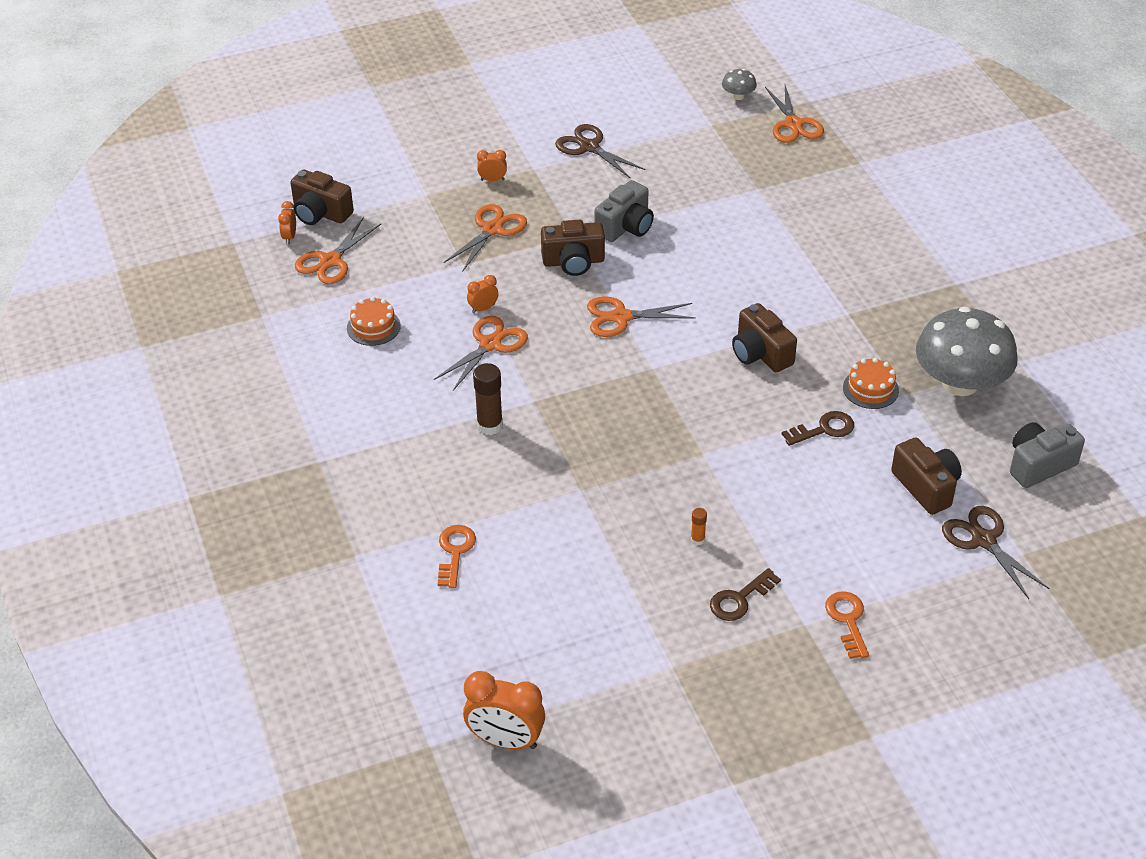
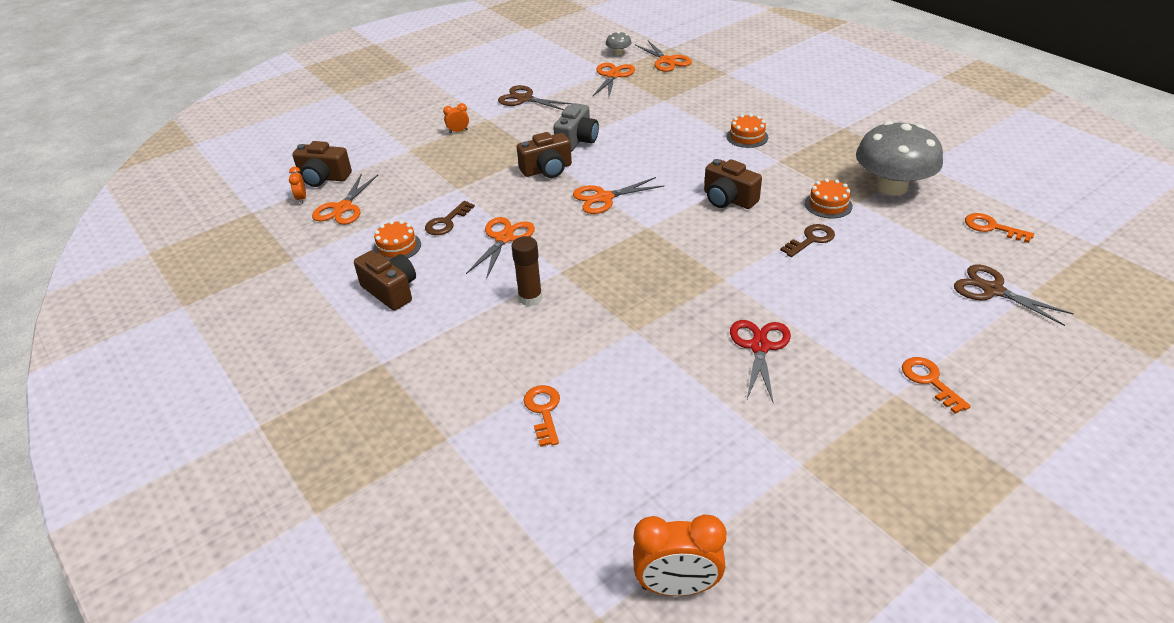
camera: 15 degrees left, 5 degrees down
(483, 308) = (487, 215): orange clock -> none
(492, 229) = (472, 161): orange scissors -> orange scissors (613, 75)
(697, 540) = (759, 346): orange glue stick -> red scissors
(739, 599) = (826, 387): brown key -> brown key (447, 222)
(830, 270) = (747, 137): none -> orange cake
(926, 487) = (919, 262): brown camera -> brown camera (391, 291)
(1039, 465) = (992, 227): grey camera -> orange key

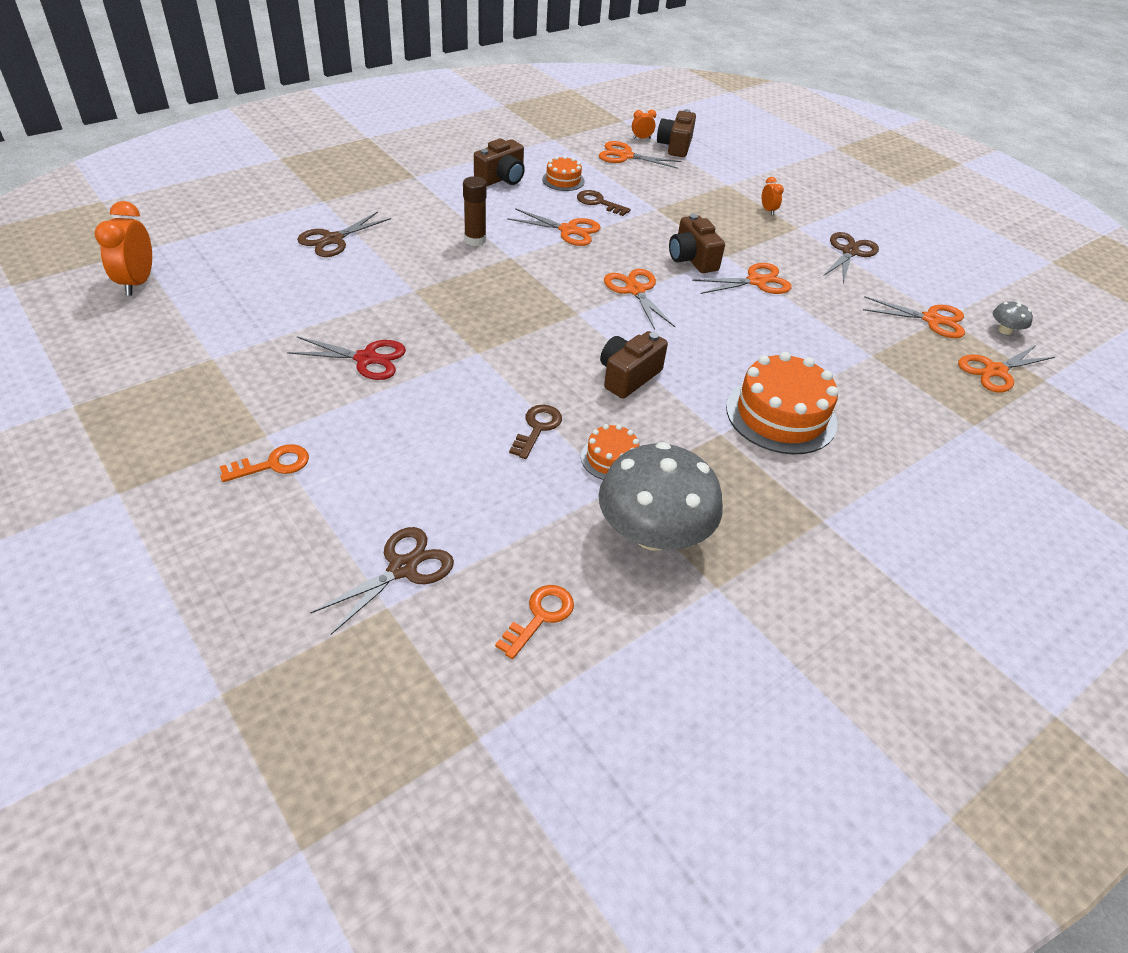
camera: 85 degrees right, 5 degrees up
(543, 411) = (333, 240): orange key -> brown scissors
(577, 140) = (757, 281): grey camera -> orange scissors
(747, 137) = (781, 415): orange cake -> orange cake, size x1.92
(811, 239) = (537, 428): brown key -> brown key turned 120 degrees counterclockwise

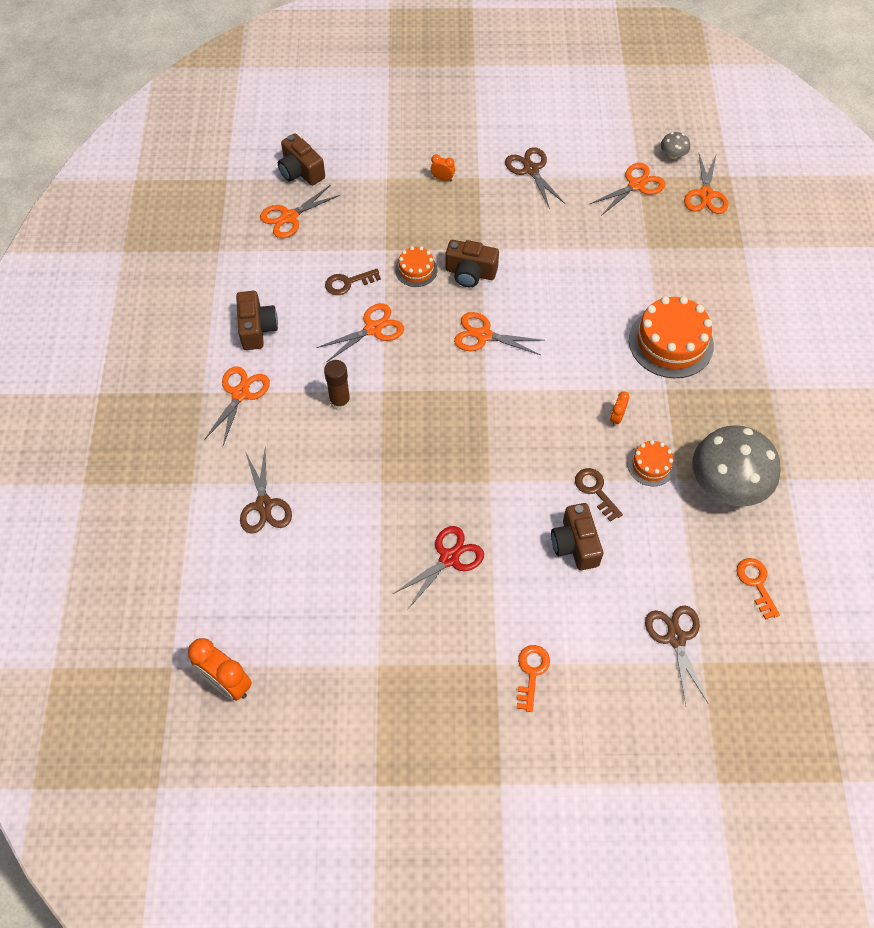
camera: 50 degrees left, 15 degrees up
(563, 180) = (294, 286): orange cake -> orange cake (416, 270)
(628, 376) = (577, 404): brown camera -> brown camera (575, 544)
(641, 138) = (269, 186): orange clock -> orange clock (616, 418)
(757, 281) = (525, 252): orange scissors -> orange scissors (240, 393)

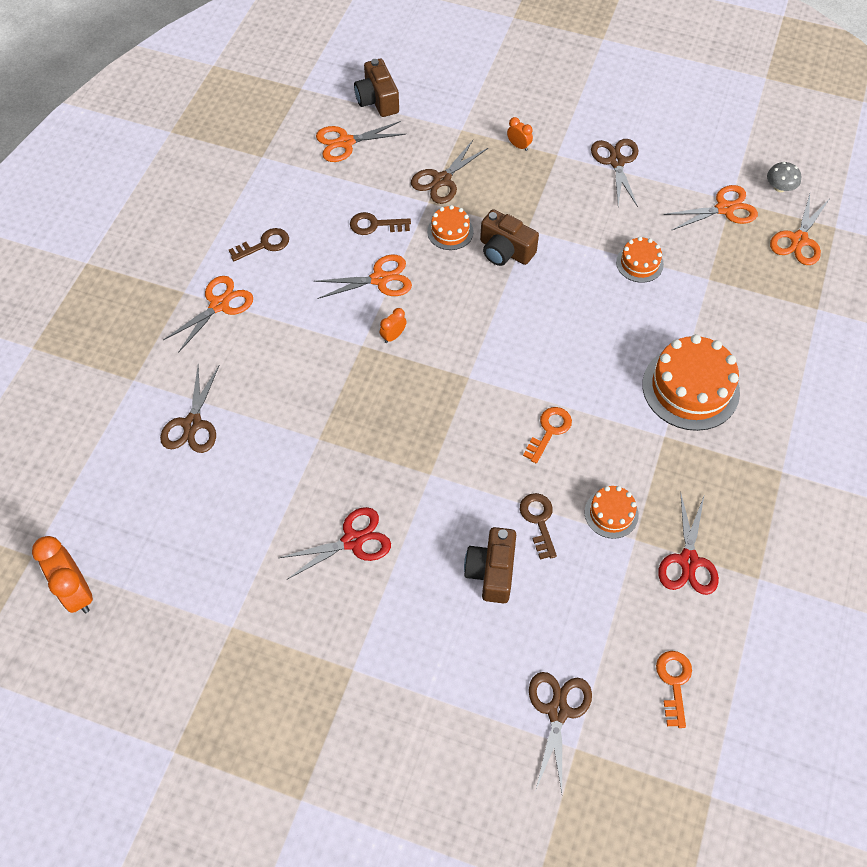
camera: 20 degrees right, 0 degrees up
(257, 328) = (264, 245): brown camera -> brown key
(340, 402) = (313, 343): brown glue stick -> none
(389, 227) = (442, 180): none -> brown scissors
(483, 335) = (490, 319): orange scissors -> none
(531, 672) = (385, 692): orange key -> orange key (549, 431)
(586, 251) = (639, 263): none -> orange cake
(616, 418) = (595, 450): orange clock -> orange clock (393, 336)
(727, 484) = (688, 561): grey mushroom -> red scissors

